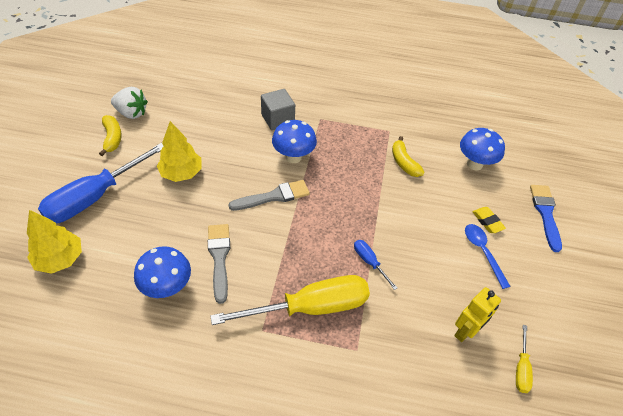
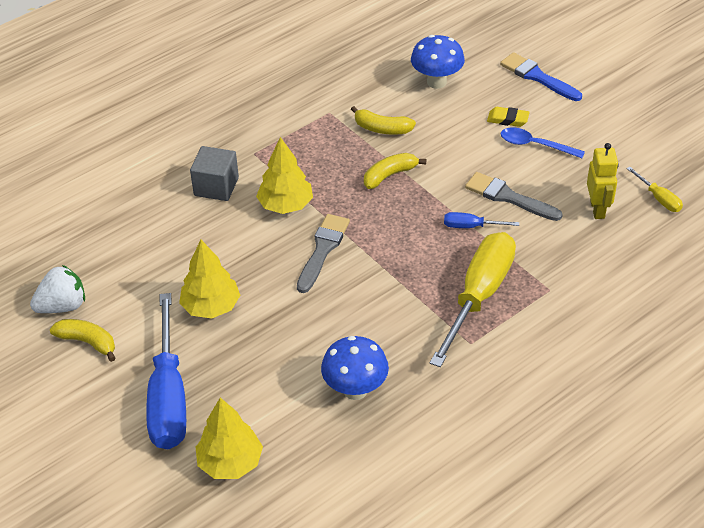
camera: 45 degrees left, 5 degrees down
(219, 258) = (358, 332): grey brush -> grey brush (508, 197)
(293, 157) = (285, 205): blue mushroom -> yellow tree
(369, 190) = (389, 175): none -> yellow banana

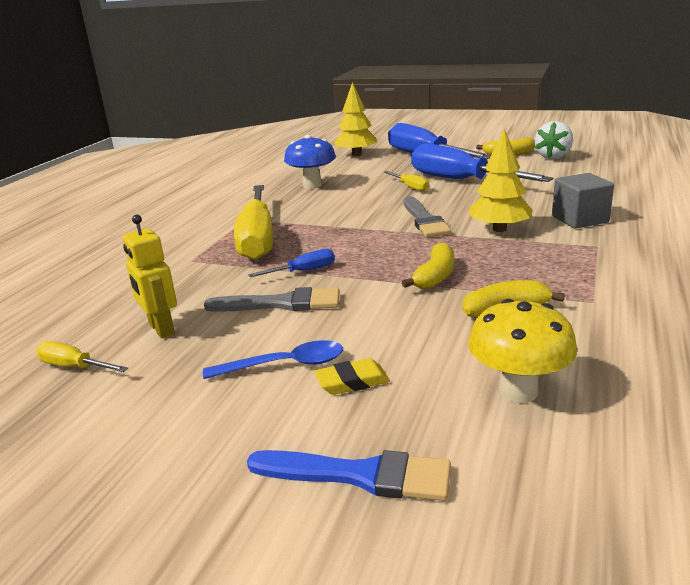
camera: 150 degrees right, 20 degrees down
(211, 307) = (460, 180): yellow tree -> blue screwdriver
(269, 321) = (410, 187): none -> yellow screwdriver
(436, 82) = (518, 391): blue mushroom -> yellow mushroom

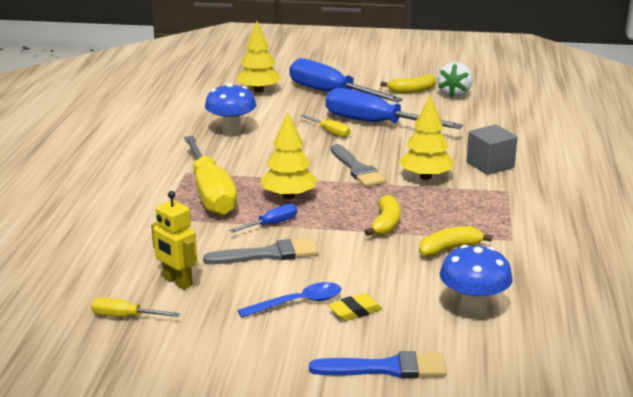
camera: 15 degrees left, 0 degrees up
(337, 244) = (289, 196): none -> yellow tree
(518, 391) = (473, 308): yellow mushroom -> blue mushroom

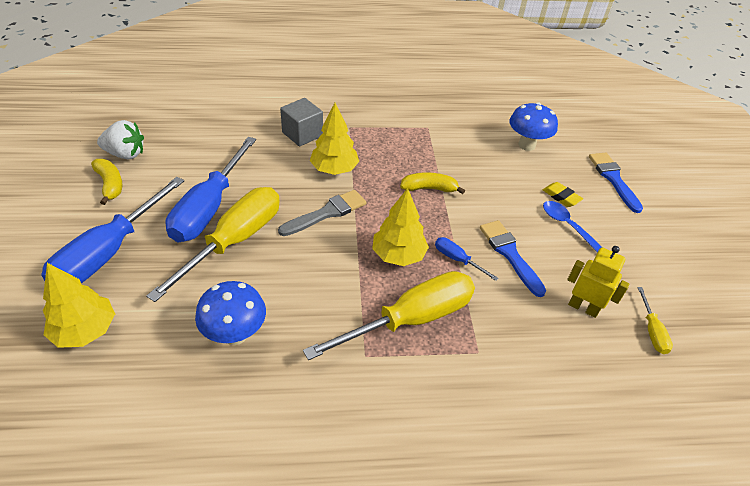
camera: 105 degrees left, 20 degrees up
(177, 282) = (583, 307): yellow robot -> yellow robot turned 90 degrees counterclockwise
(268, 254) = (510, 254): grey brush -> blue brush
(330, 132) = (235, 241): yellow screwdriver -> yellow screwdriver, size x2.29
(449, 249) = (455, 155): yellow banana -> none

